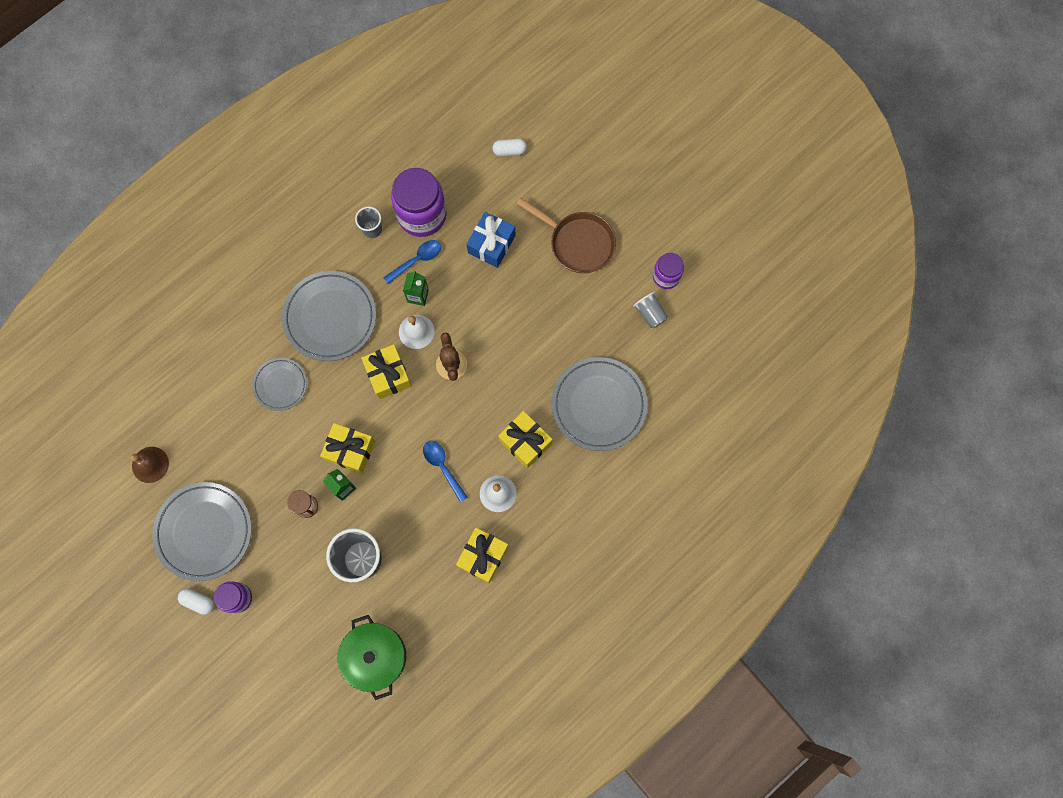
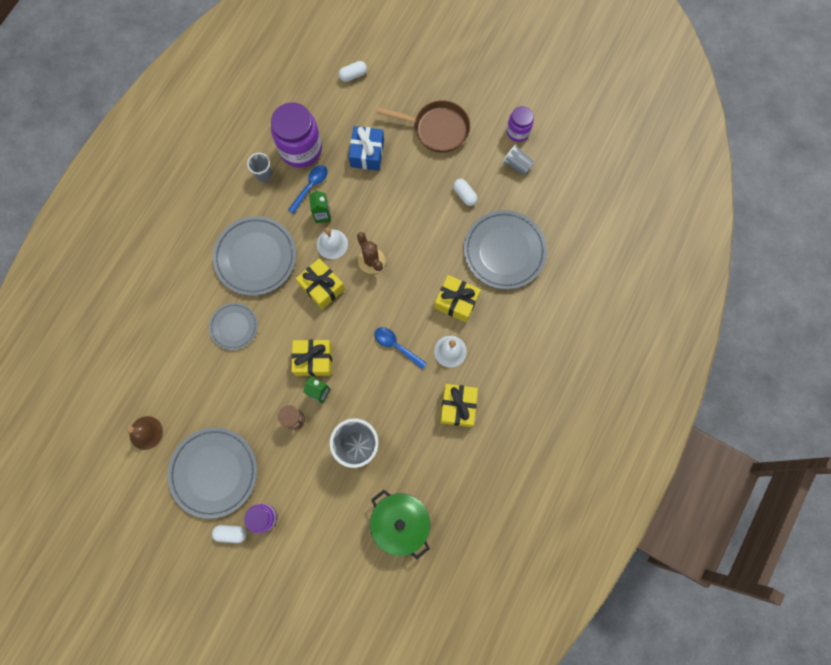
camera: 20 degrees left, 0 degrees up
(579, 327) = (464, 195): none -> white capsule

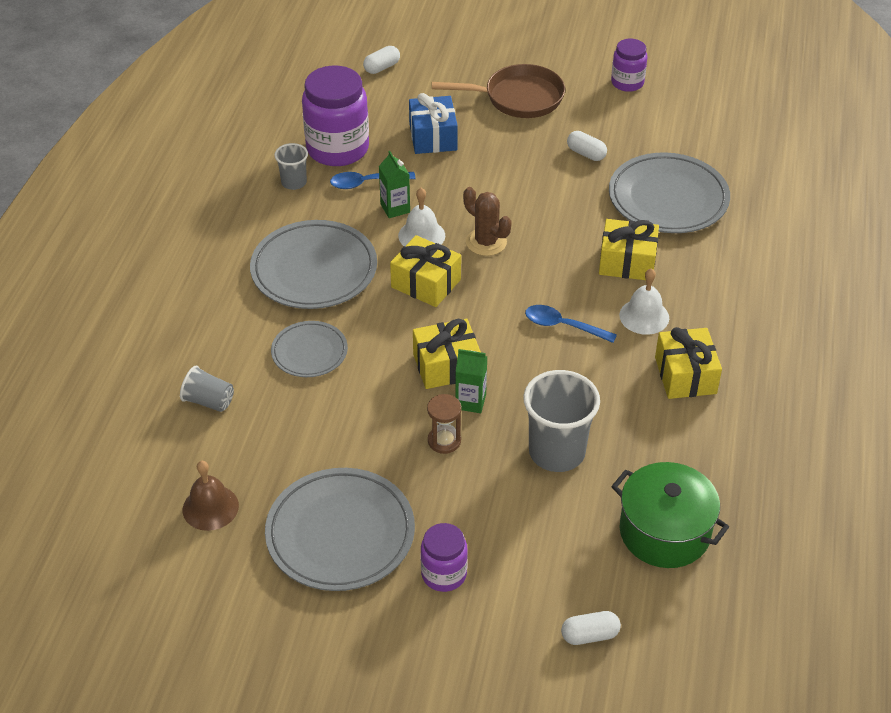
camera: 15 degrees left, 30 degrees down
(231, 533) = (397, 607): white capsule -> white capsule (589, 635)
(310, 186) = (366, 183): blue spoon -> blue spoon turned 120 degrees counterclockwise
(516, 165) = (641, 113): grey cup -> grey cup (209, 401)

